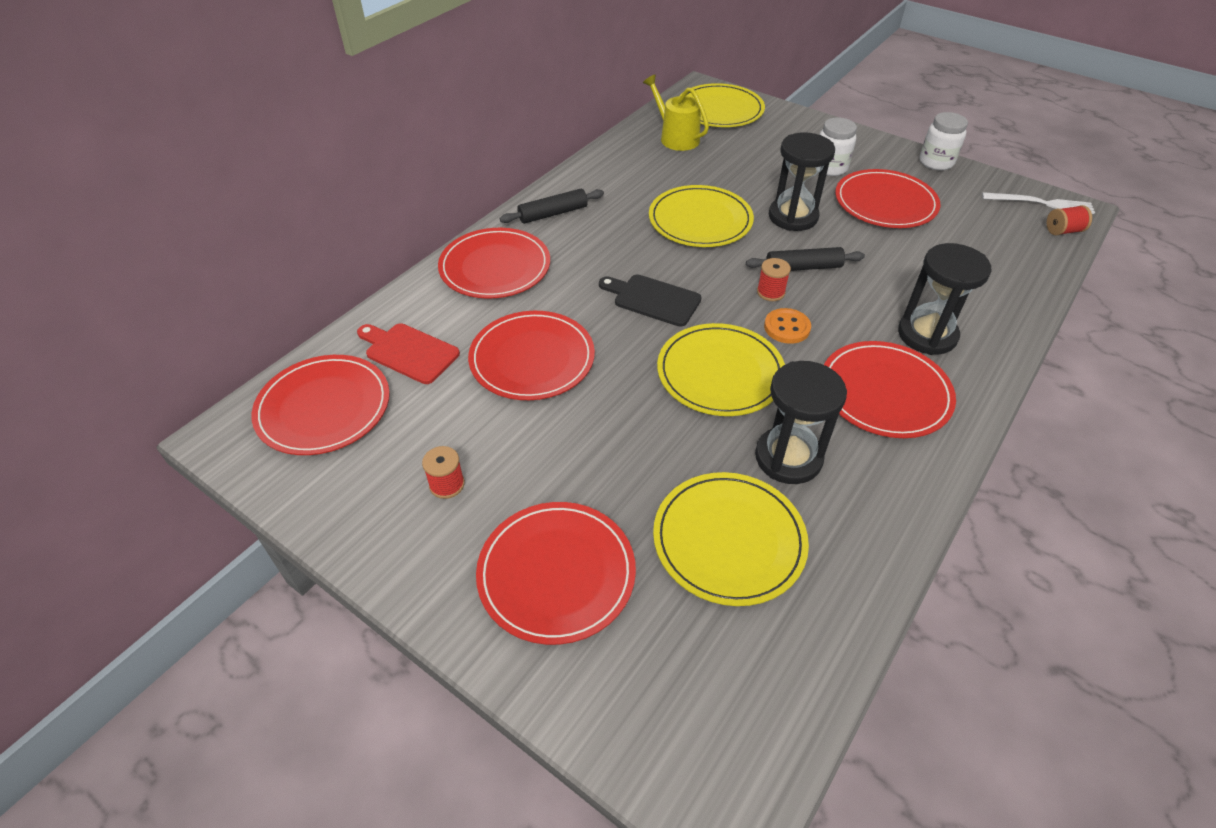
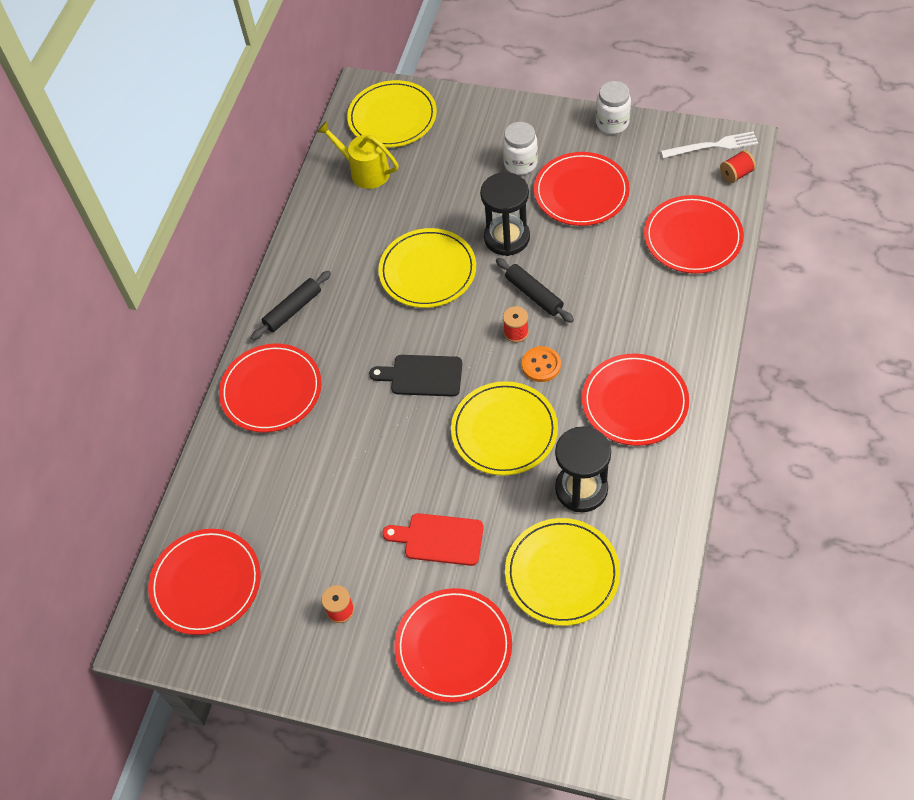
camera: 15 degrees left, 10 degrees up
(409, 352) = (245, 505): red cutting board -> red cutting board (439, 539)
(532, 359) = (349, 473): red plate -> red plate (693, 237)
(803, 267) = (534, 295): black rolling pin -> black rolling pin turned 75 degrees clockwise
(927, 335) = (652, 332): black hourglass -> none

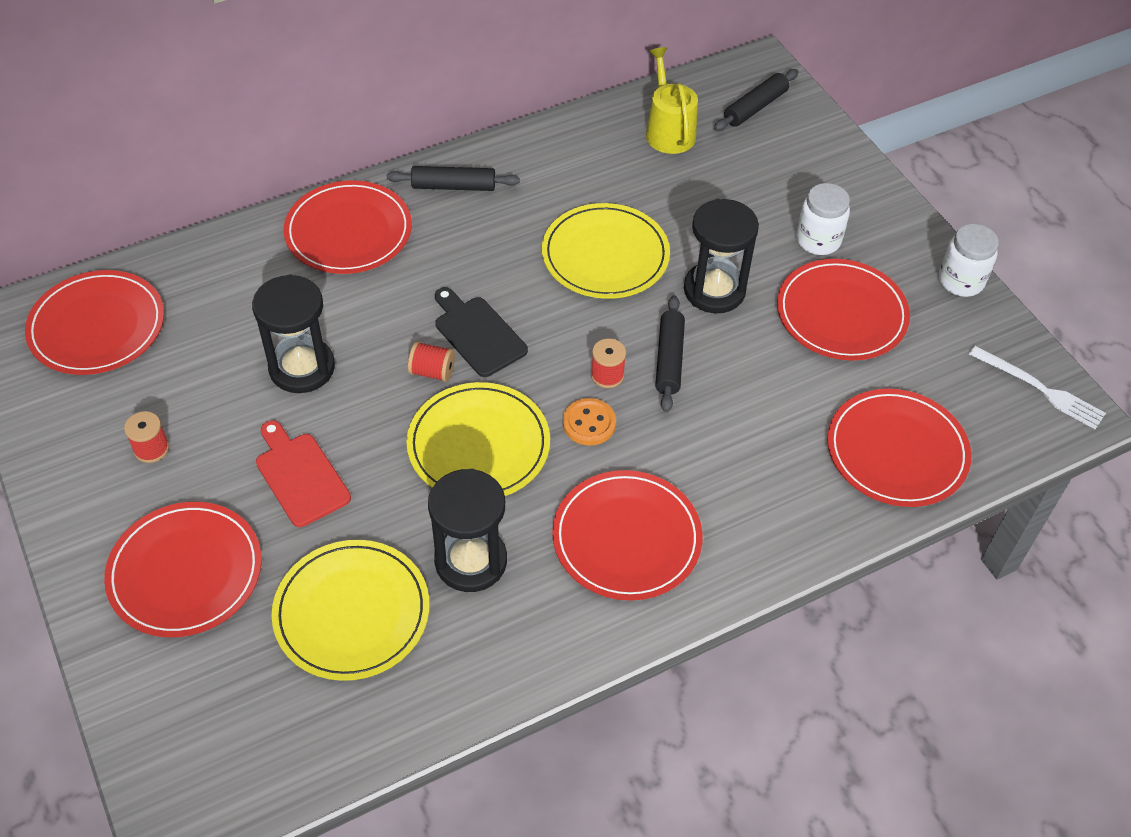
camera: 40 degrees right, 5 degrees down
(357, 486) = (302, 368): none -> black hourglass
(392, 117) = (755, 107): yellow plate -> black rolling pin
(736, 174) = (1028, 436): red spool -> red spool (432, 372)

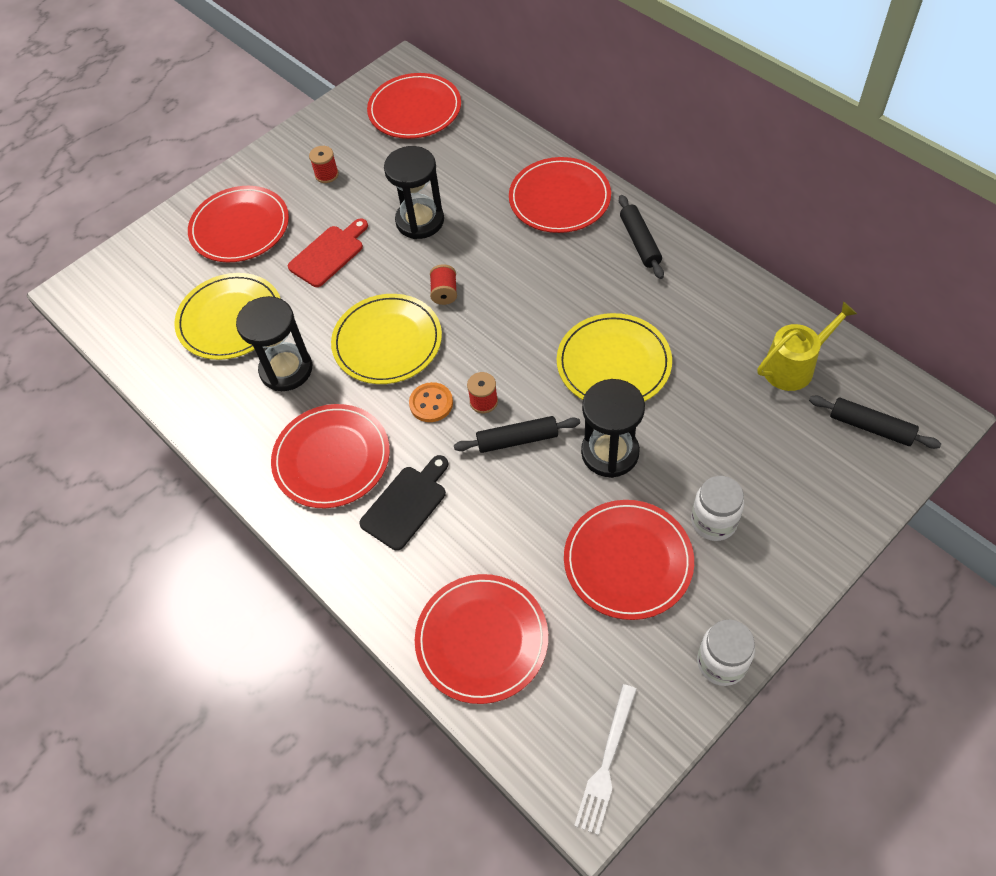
camera: 80 degrees right, 5 degrees up
(477, 334) = (492, 307): black cutting board -> black cutting board (406, 504)

